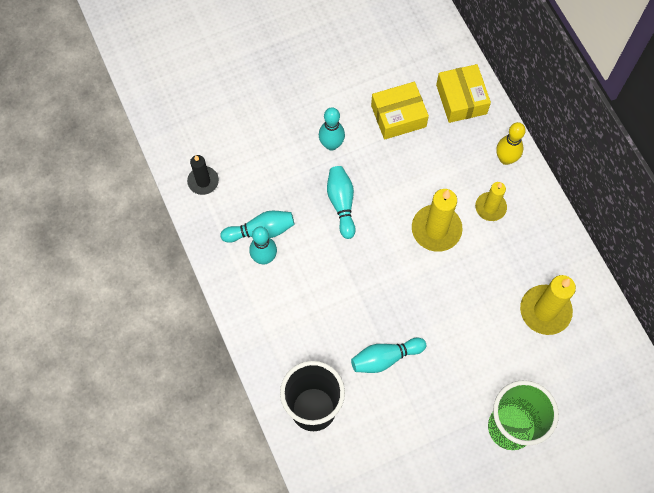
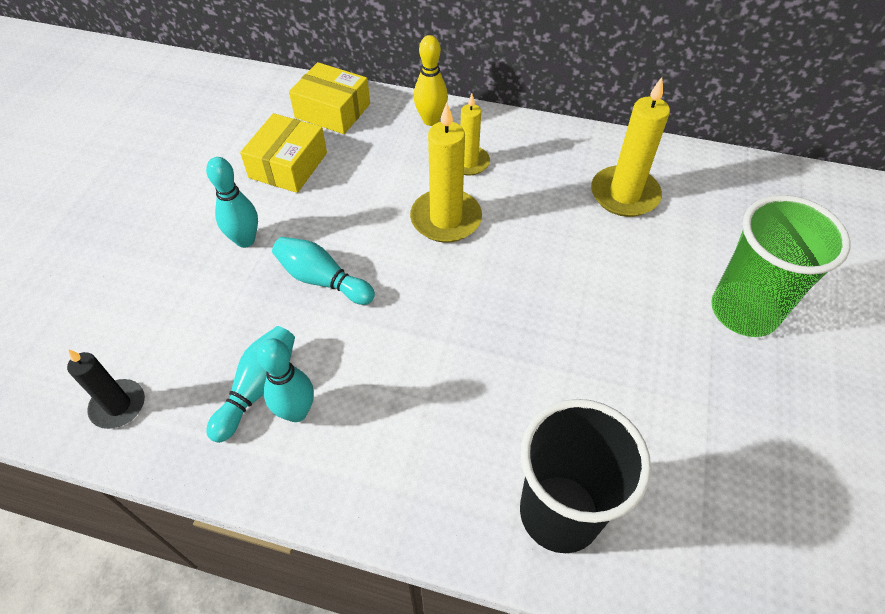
camera: 50 degrees left, 15 degrees down
(385, 358) = (557, 374): turquoise bowling pin -> none

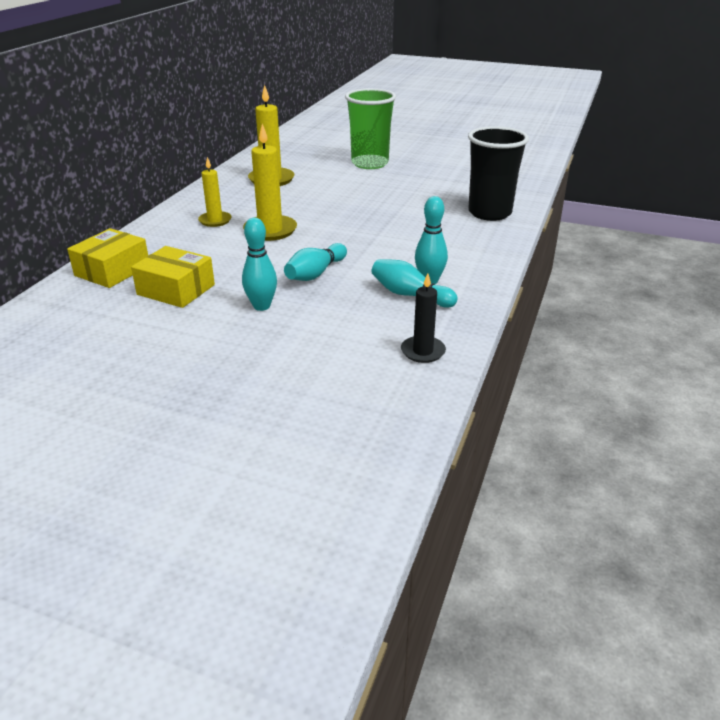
camera: 85 degrees left, 20 degrees down
(431, 120) = (156, 231): yellow bowling pin -> none

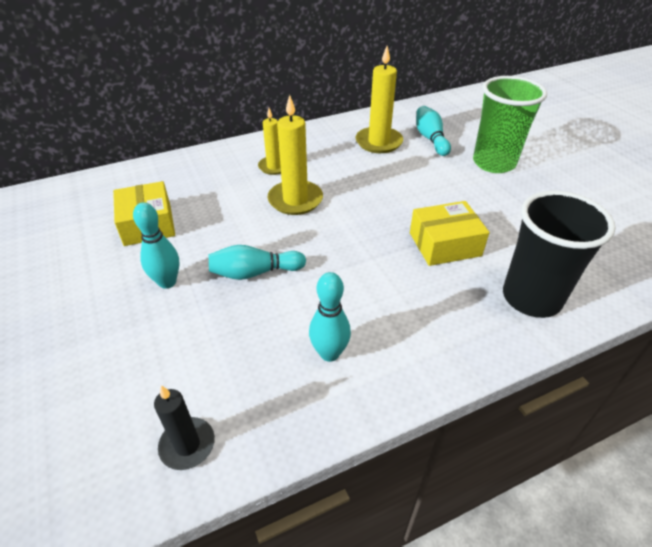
camera: 45 degrees right, 10 degrees up
(112, 270) = (145, 180): yellow box -> yellow box (444, 244)
(410, 295) = (286, 358): turquoise bowling pin -> turquoise bowling pin (430, 139)

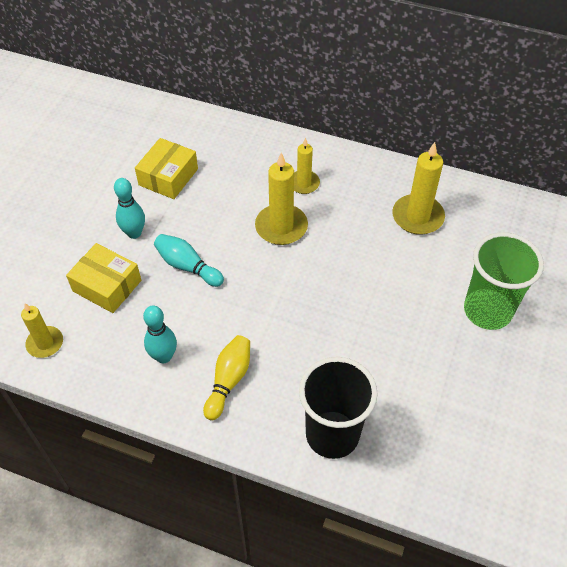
camera: 45 degrees right, 10 degrees up
(187, 445) = (45, 343): black candle -> yellow candle
(409, 326) = (228, 380): none -> yellow bowling pin
(430, 139) = (469, 245): turquoise bowling pin -> none
(444, 244) = (334, 347): yellow box -> yellow box (107, 286)

